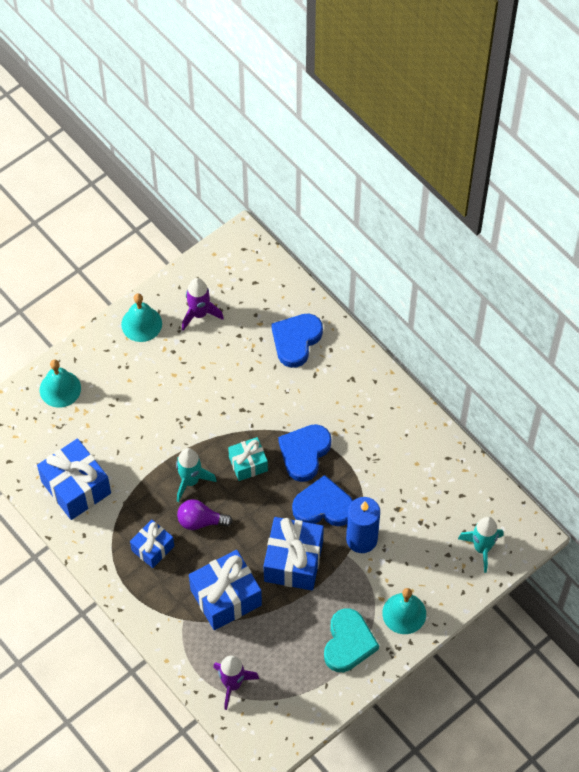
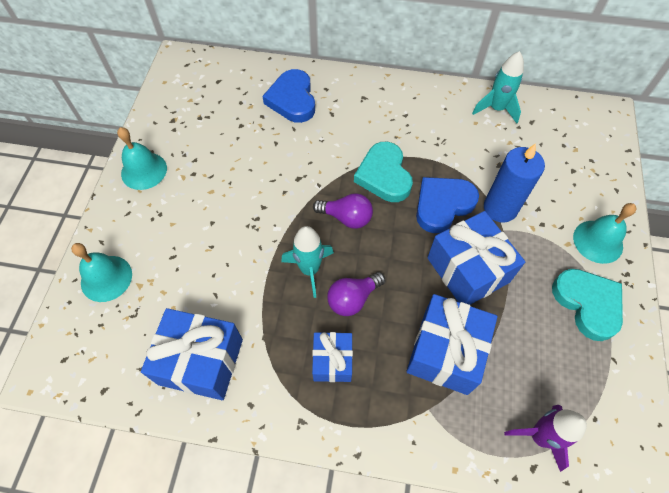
camera: 40 degrees left, 0 degrees up
(199, 314) = (191, 131): purple rocket -> none
(248, 464) = (346, 217): turquoise gift -> purple light bulb
(304, 453) = (384, 175): blue heart -> turquoise heart
(482, 548) = (590, 147): turquoise rocket -> turquoise rocket (496, 109)

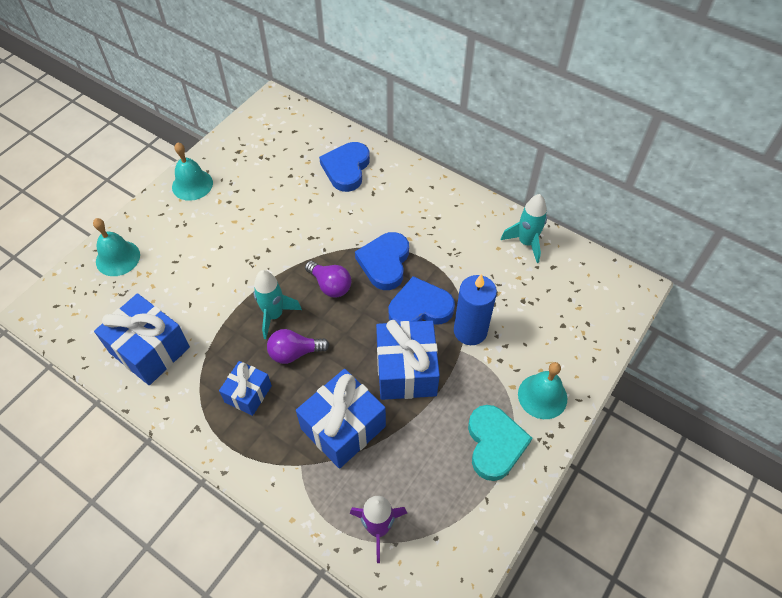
camera: 25 degrees right, 5 degrees down
(384, 175) = (384, 263): turquoise heart -> blue heart

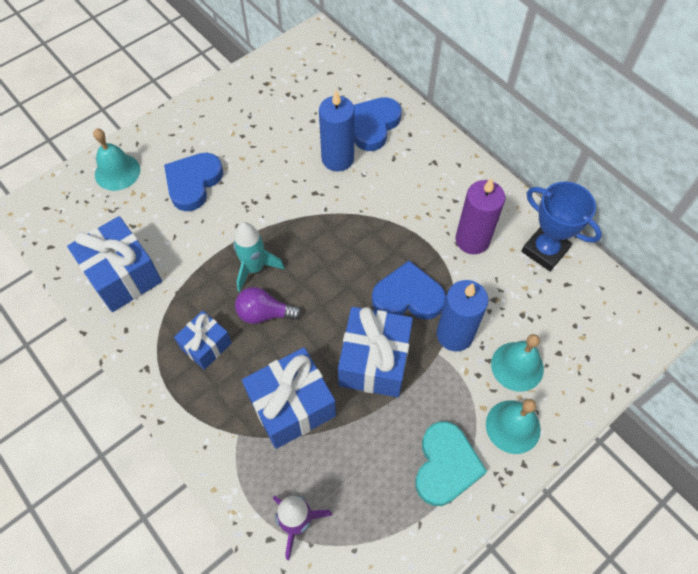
camera: 15 degrees right, 5 degrees up
(192, 185) = (210, 110): turquoise bell -> turquoise bell (517, 366)
(323, 204) = (337, 159): none -> blue candle
(330, 285) = (321, 249): purple light bulb -> none
(384, 263) = (384, 238): blue heart -> blue heart (193, 183)
(462, 247) = (472, 240): none -> purple candle
(526, 243) = (545, 250): turquoise rocket -> blue trophy

